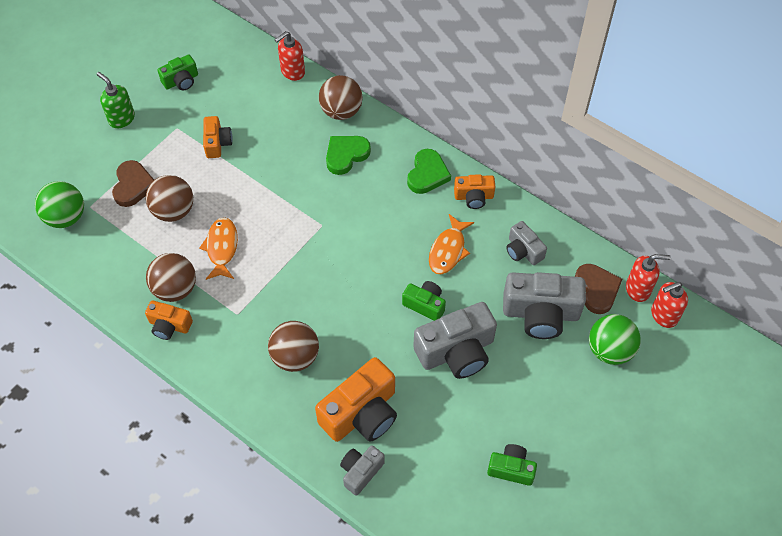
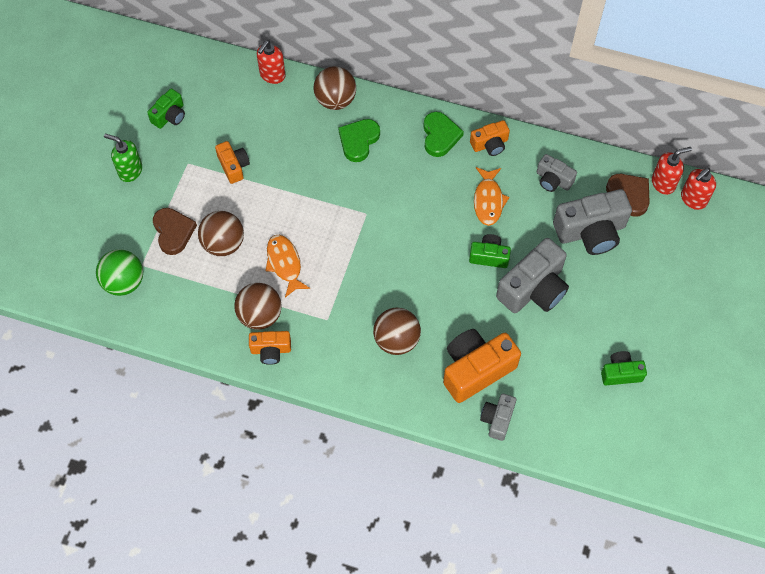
camera: 20 degrees left, 5 degrees up
(361, 413) = (476, 369): orange camera -> orange camera turned 150 degrees counterclockwise
(609, 350) = (660, 244): green ball -> none

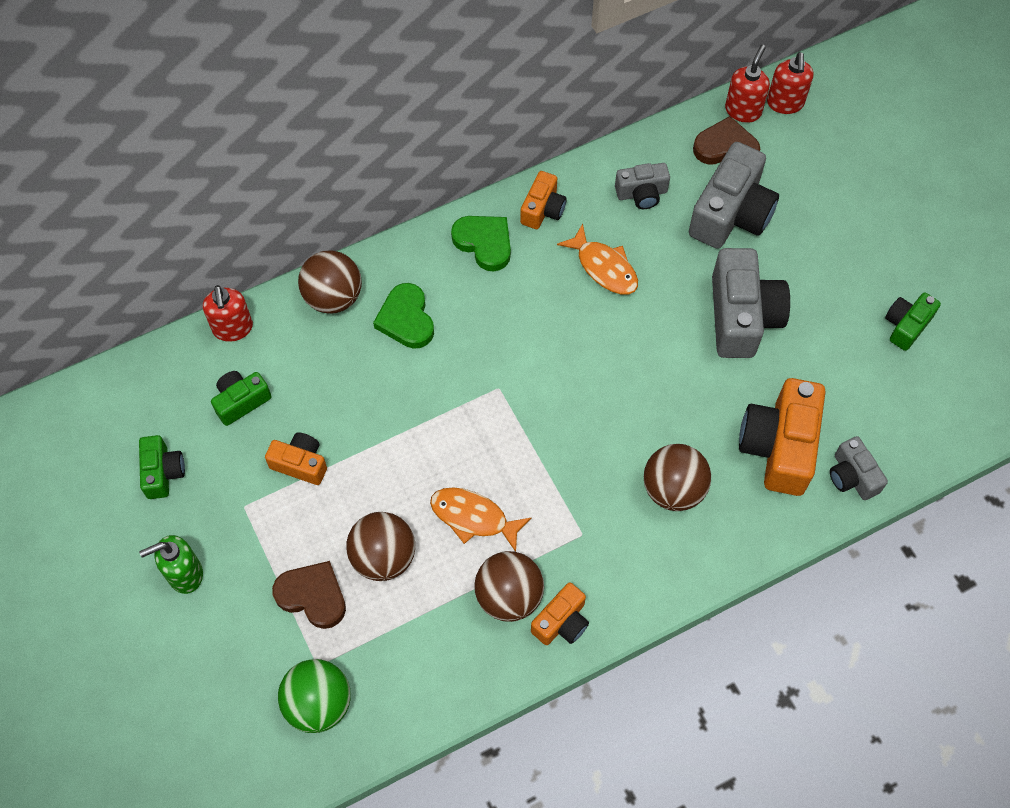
camera: 45 degrees left, 0 degrees up
(489, 256) = (666, 322): green camera -> green camera (241, 401)

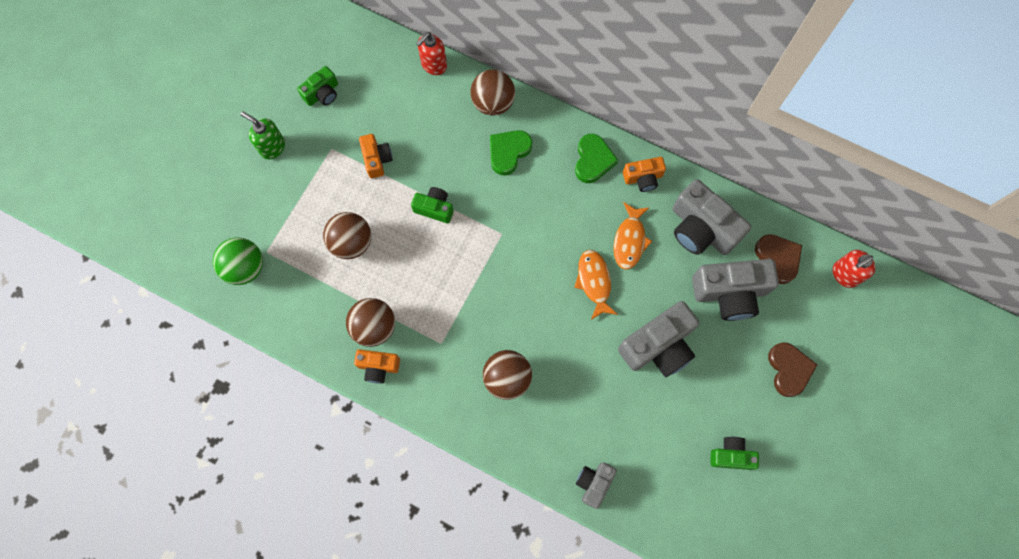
camera: 55 degrees right, 10 degrees up
(241, 401) = (392, 102): green camera -> green camera (434, 208)
(312, 596) = (304, 221): brown heart -> brown heart (789, 369)
(473, 517) = (409, 275): orange fish -> orange fish (594, 282)
(642, 193) = (701, 228): grey camera -> grey camera, size x1.83
(743, 110) = (816, 251): red soap dispenser -> none
(779, 446) = (582, 425): orange camera -> none

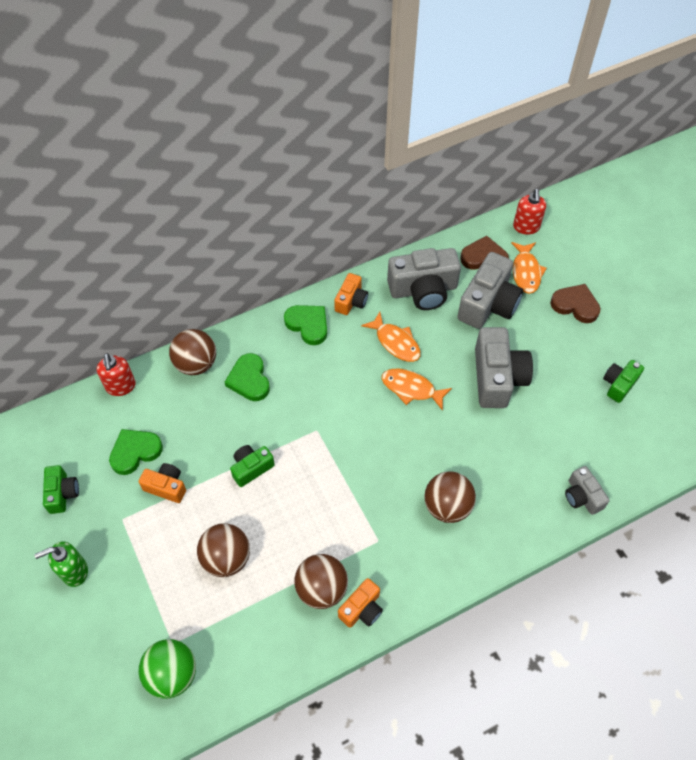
camera: 55 degrees left, 15 degrees down
(388, 117) = (135, 452): none -> green heart
(791, 304) = (526, 272): none -> orange fish

